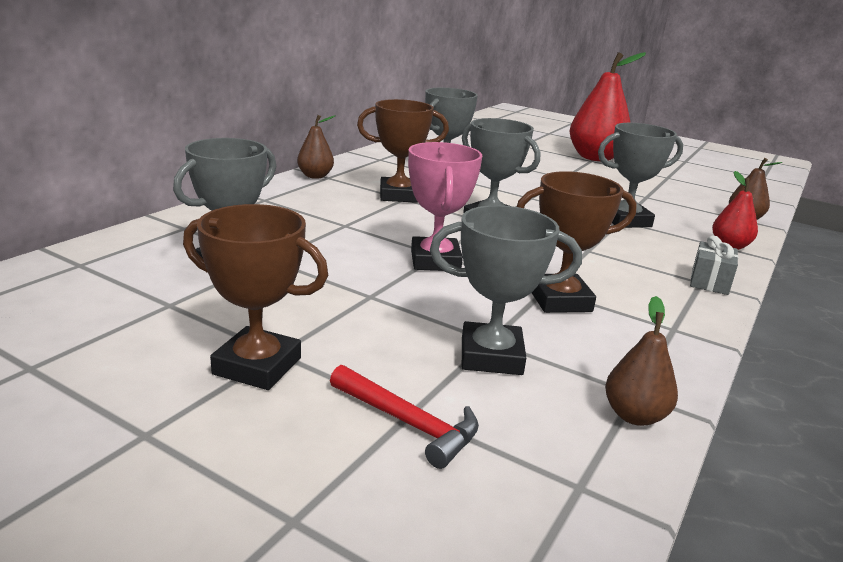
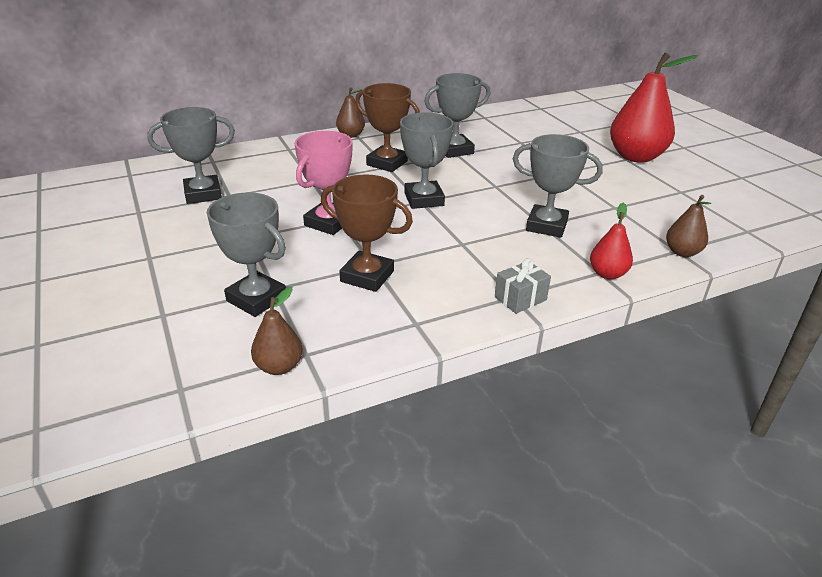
camera: 35 degrees right, 10 degrees up
(257, 366) = (128, 262): brown trophy -> none
(408, 423) = (151, 320): red hammer -> none

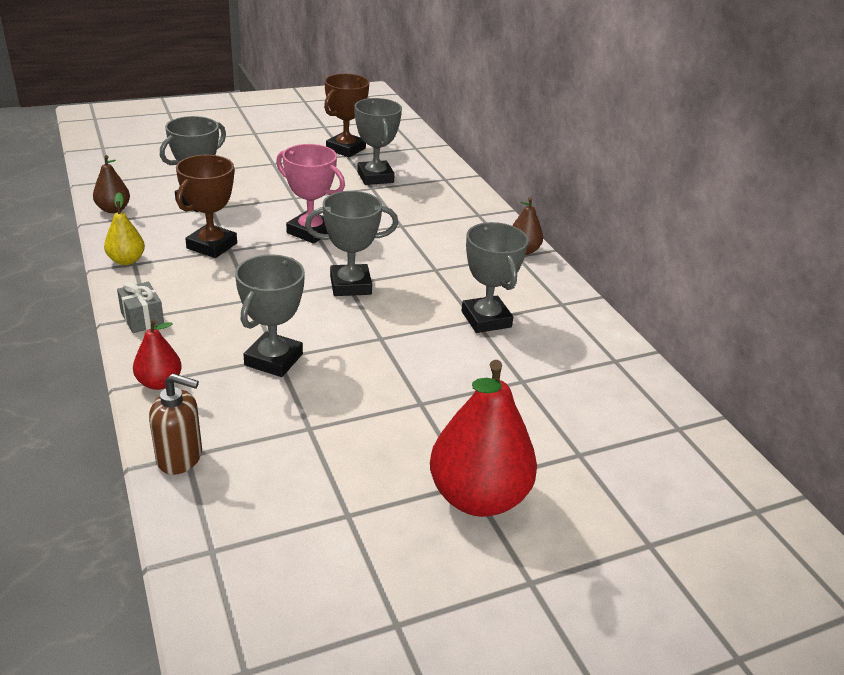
camera: 90 degrees right, 0 degrees up
(387, 163) = (443, 269): brown trophy -> brown trophy (345, 149)
(411, 329) = (126, 260): none -> yellow pear
(682, 252) = (180, 457): brown pear -> brown soap dispenser

